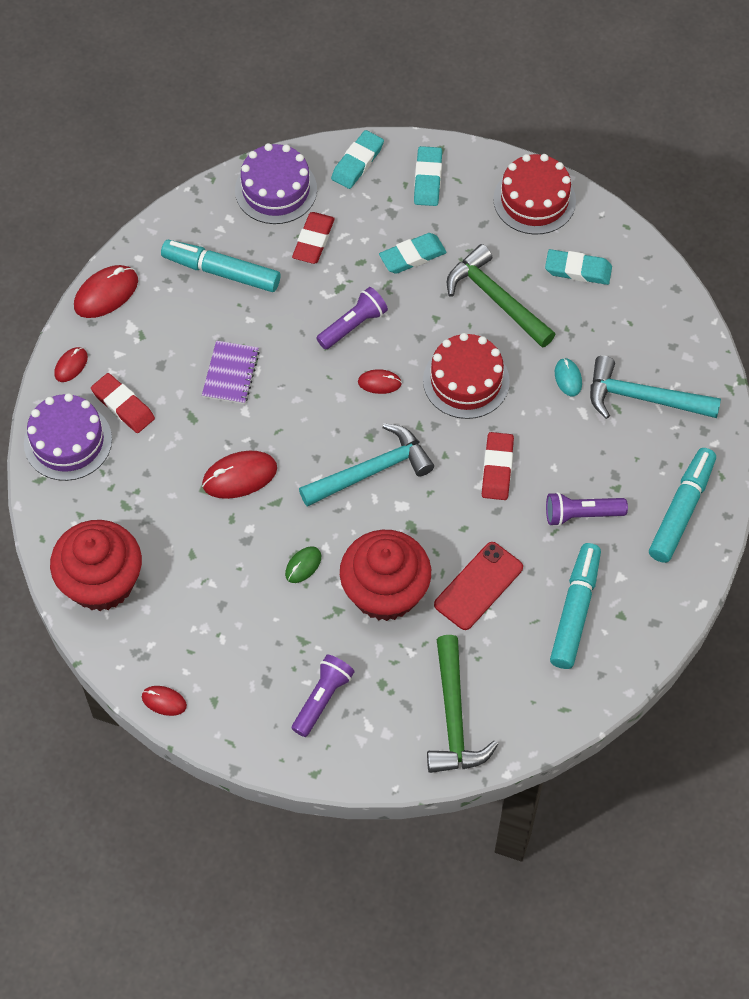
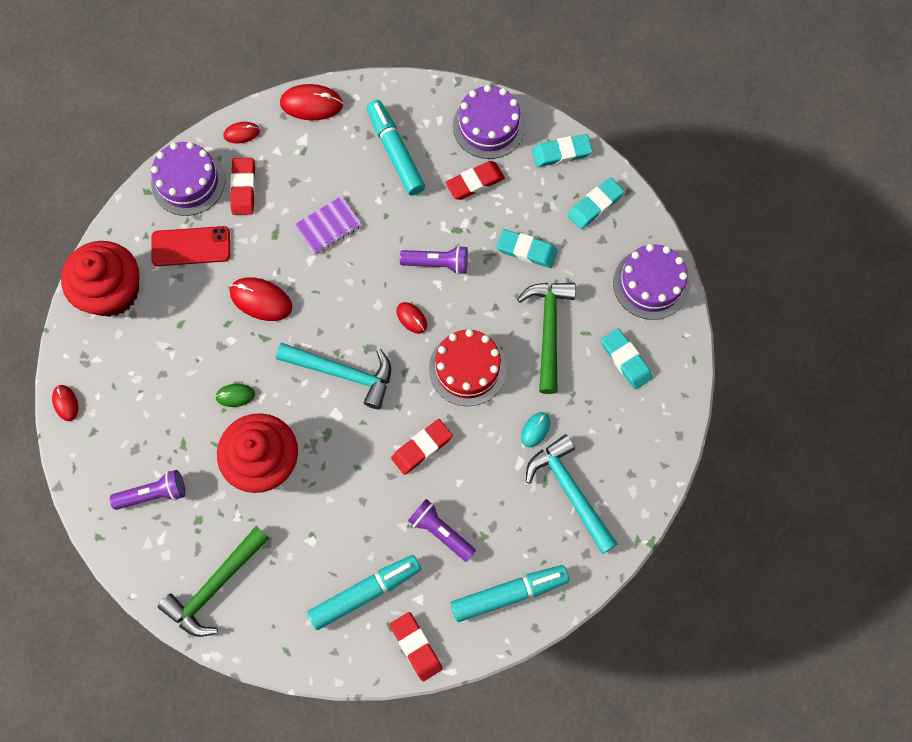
camera: 45 degrees right, 10 degrees up
(478, 586) = (324, 515): red phone -> red phone (191, 246)
(534, 200) = (651, 284): red cake -> purple cake
(657, 611) = (416, 646): none -> red eraser

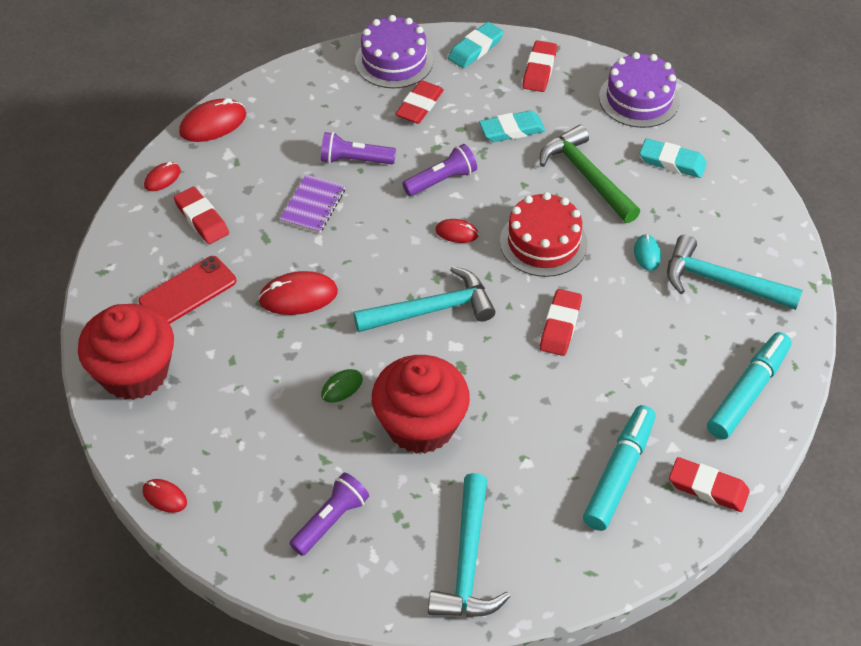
camera: 35 degrees left, 20 degrees down
(188, 182) = (139, 242): purple cake -> none
(215, 586) = (468, 562): green hammer -> turquoise hammer
(395, 152) = (326, 120): turquoise marker -> none
(440, 532) = (640, 381): purple flashlight -> purple flashlight (354, 160)
(595, 205) = (539, 70): turquoise eraser -> red eraser

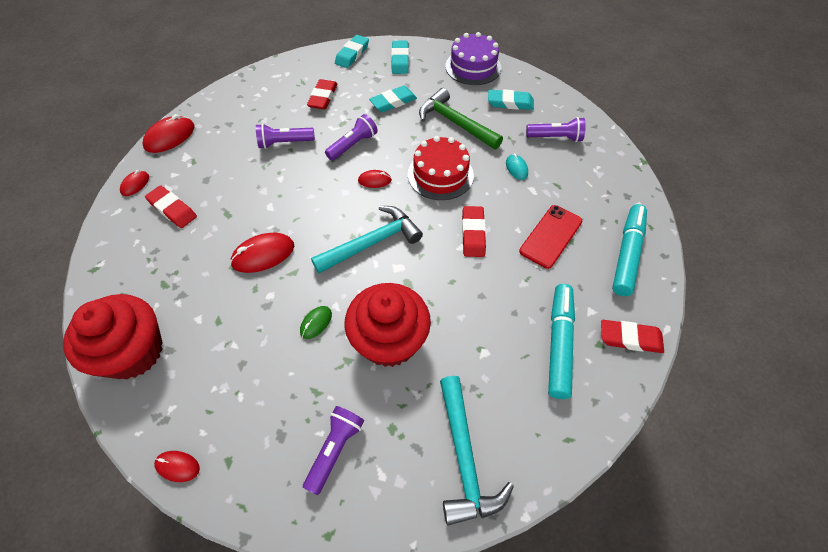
camera: 15 degrees left, 5 degrees up
(187, 291) = (170, 270): red phone -> red phone (550, 236)
(313, 205) = (260, 182): purple notebook -> none
(394, 61) = (297, 71): purple cake -> none
(539, 70) = (400, 60): red eraser -> turquoise eraser
(716, 223) = (555, 137): none -> purple flashlight
(721, 282) = (575, 177): turquoise hammer -> none

